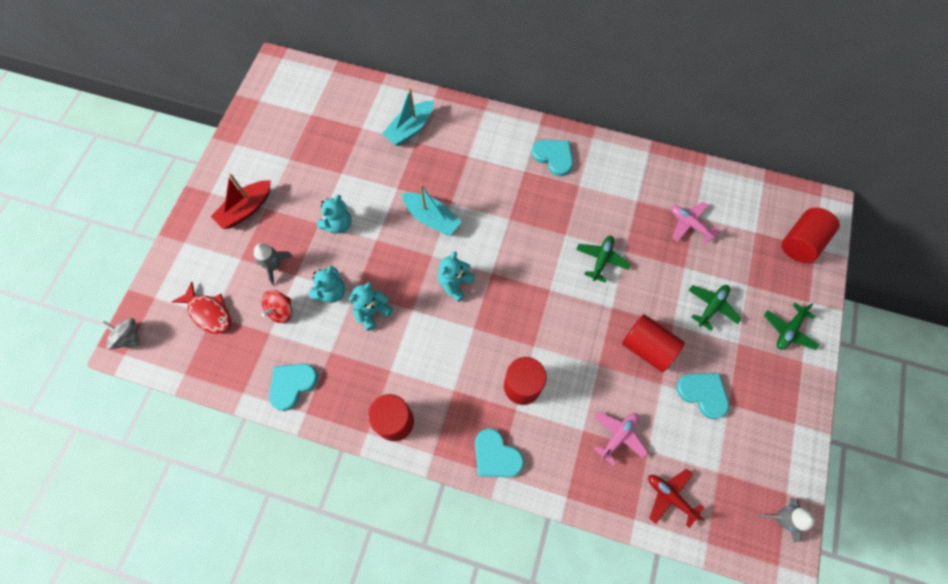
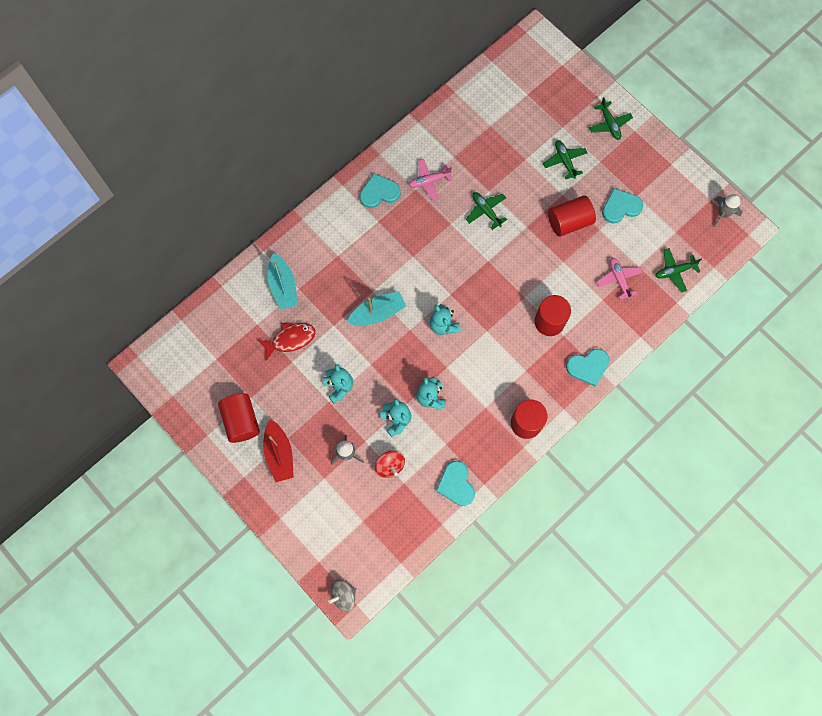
camera: 60 degrees left, 5 degrees up
(209, 313) = (358, 523): red fish -> red fish (290, 339)
(670, 496) = (674, 271): red plane -> green plane
(689, 224) = (494, 133): pink plane -> pink plane (429, 181)
(801, 242) = (552, 71): red cylinder -> red cylinder (241, 421)

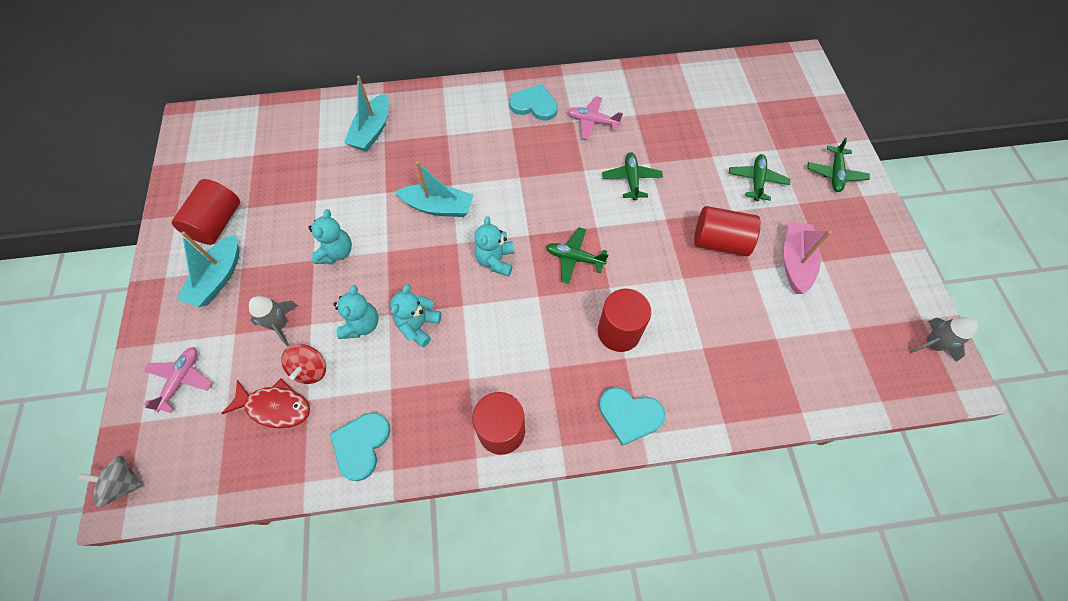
camera: 35 degrees right, 10 degrees down
(279, 454) = (218, 278): red boat -> turquoise boat
(290, 339) = (334, 180): red fish -> red fish (275, 407)
(619, 279) = (740, 338): pink plane -> pink plane (181, 380)
(620, 207) = (795, 262): turquoise heart -> pink boat
(674, 271) = (822, 373): green plane -> green plane (574, 258)

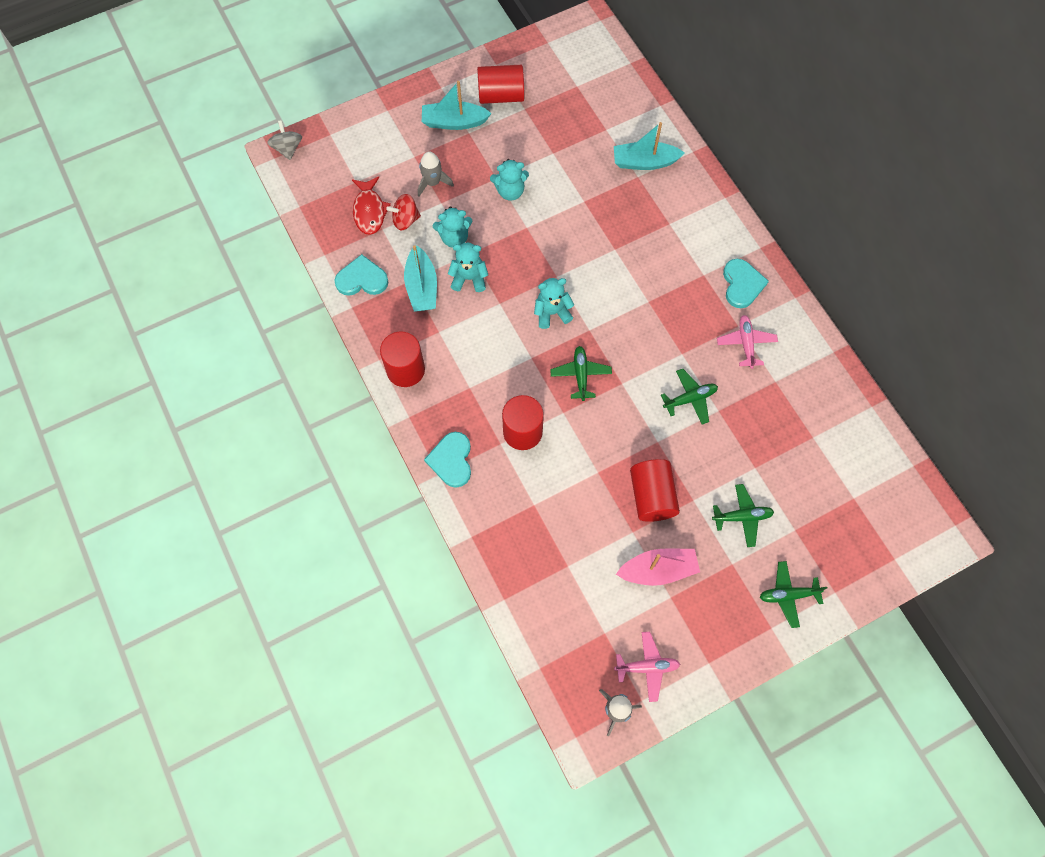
camera: 70 degrees right, 5 degrees up
(181, 380) = (367, 142): pink plane -> pink plane (647, 667)
(438, 207) = (586, 248): turquoise boat -> turquoise boat (422, 287)

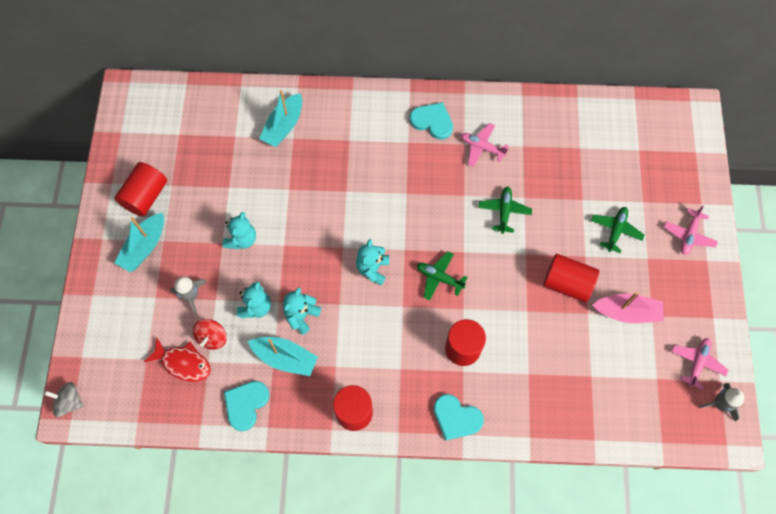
camera: 60 degrees left, 0 degrees up
(658, 570) = (627, 312): pink boat -> pink boat turned 75 degrees clockwise
(788, 595) = (688, 235): green plane -> pink plane

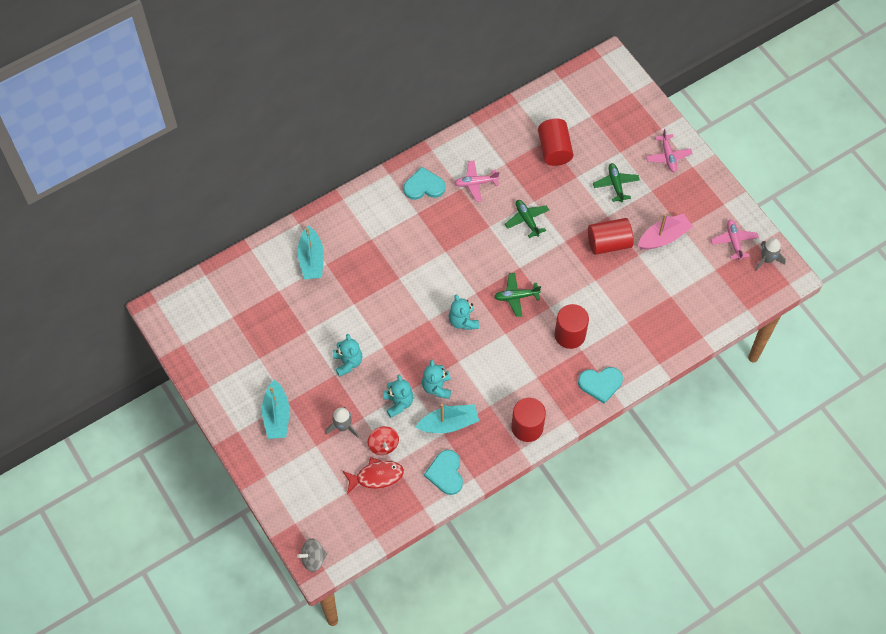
camera: 35 degrees left, 5 degrees down
(146, 196) = (245, 379): red cylinder -> red cylinder (554, 150)

